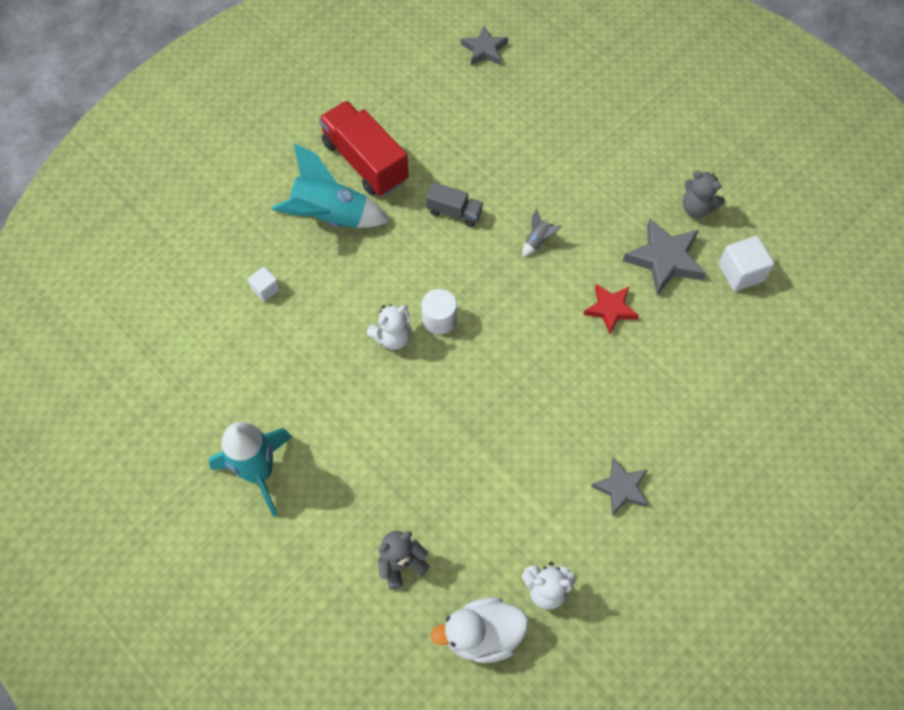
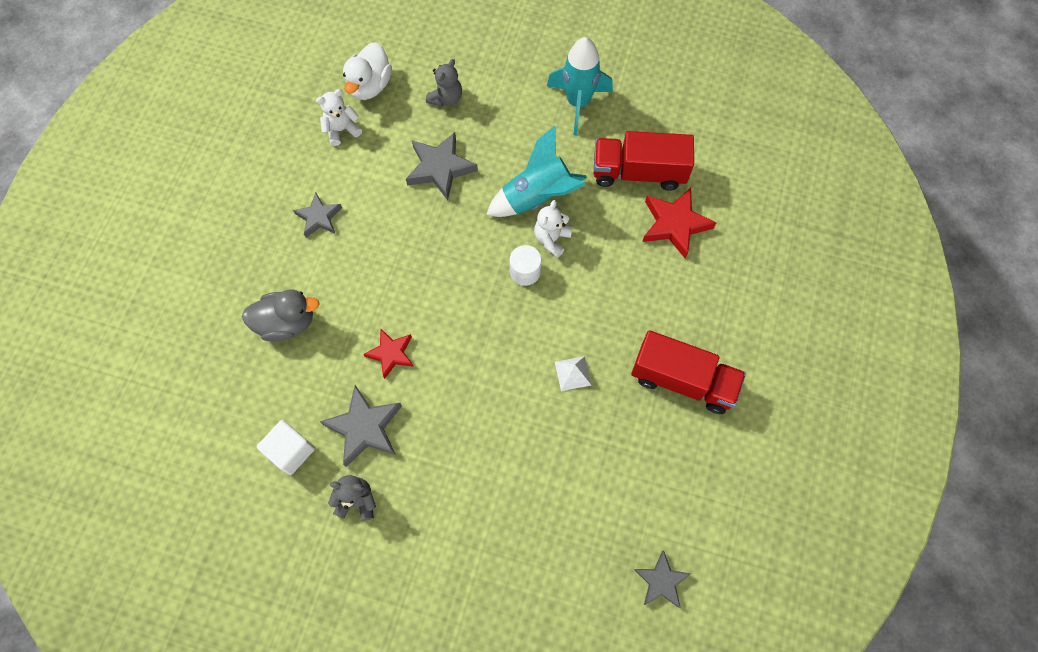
camera: 150 degrees right, 5 degrees up
(258, 358) = (638, 172): none -> red truck
(265, 289) = (674, 224): white cube -> red star
(330, 217) = (672, 311): turquoise rocket -> turquoise rocket (537, 197)
(454, 212) = (573, 373): grey truck -> white pyramid
(459, 476) = (440, 168): none -> grey star
(482, 635) = (370, 86): white duck -> white duck turned 150 degrees clockwise
(537, 241) = (485, 385): grey rocket -> none
(701, 390) = (287, 323): none -> grey duck

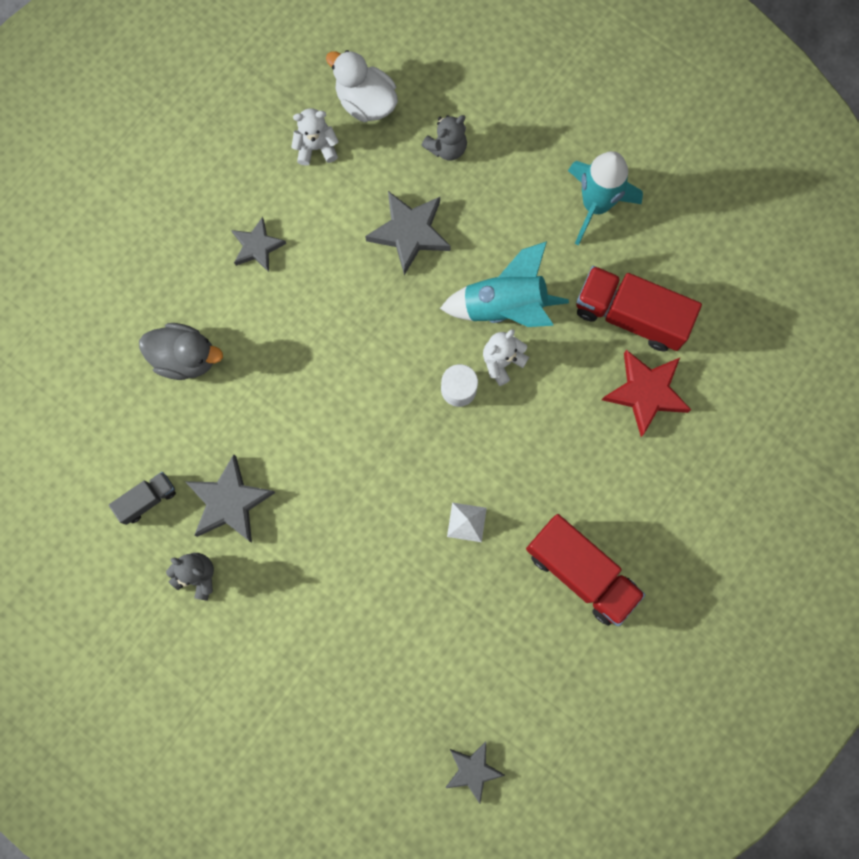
camera: 20 degrees right, 10 degrees up
(291, 451) = (147, 499): white cube -> grey truck
(370, 86) = (366, 102): white duck -> white duck turned 90 degrees clockwise
(391, 354) = (283, 431): red star -> none

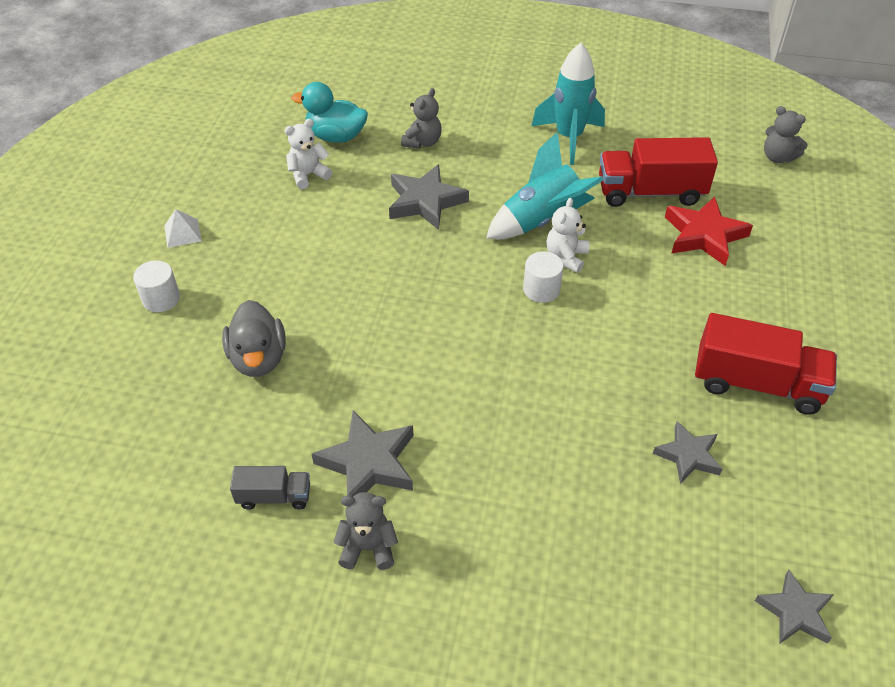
camera: 25 degrees left, 30 degrees down
(129, 252) = (161, 299): none -> white cylinder
(147, 499) = (274, 496): grey truck -> grey truck turned 60 degrees clockwise
(186, 357) = (258, 359): grey duck -> grey duck turned 90 degrees clockwise
(257, 247) = (289, 254): grey star -> grey star (688, 455)
(366, 102) = (336, 136): white duck -> turquoise duck
(466, 522) = (621, 386): white pyramid -> white pyramid (182, 233)
(789, 325) = (777, 157): none -> grey teddy bear

